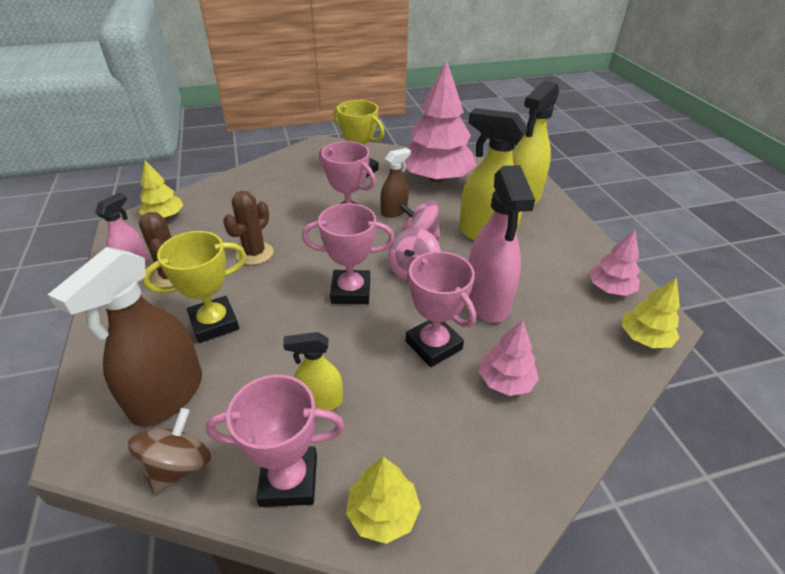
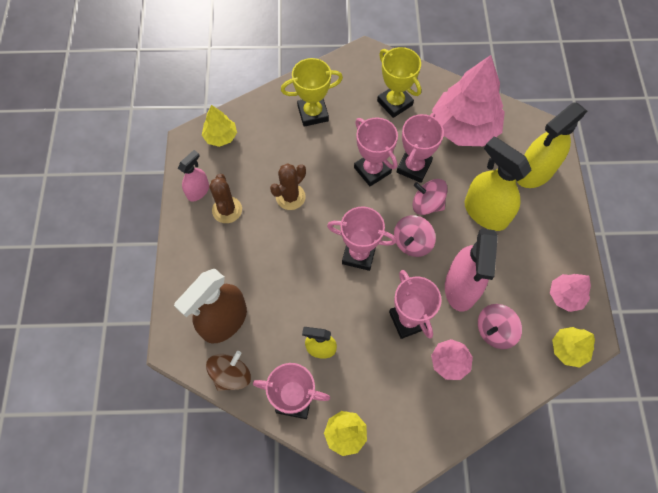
camera: 15 degrees right, 25 degrees up
(214, 323) = (256, 265): yellow trophy -> yellow trophy (313, 113)
(394, 211) = (414, 167): brown spray bottle -> pink trophy
(547, 336) = (494, 331): none -> pink spinning top

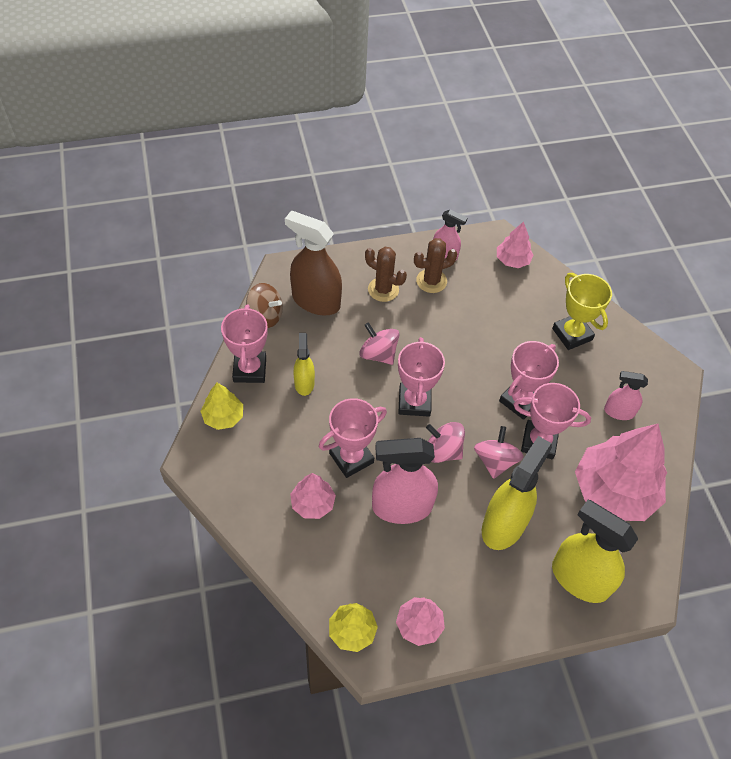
camera: 75 degrees right, 10 degrees down
(221, 136) = (512, 260): yellow tree -> pink tree
(290, 197) = (462, 331): brown cactus -> brown cactus (383, 289)
(394, 103) = (618, 412): yellow trophy -> pink spray bottle
(494, 331) = (357, 547): pink spinning top -> pink spinning top (378, 354)

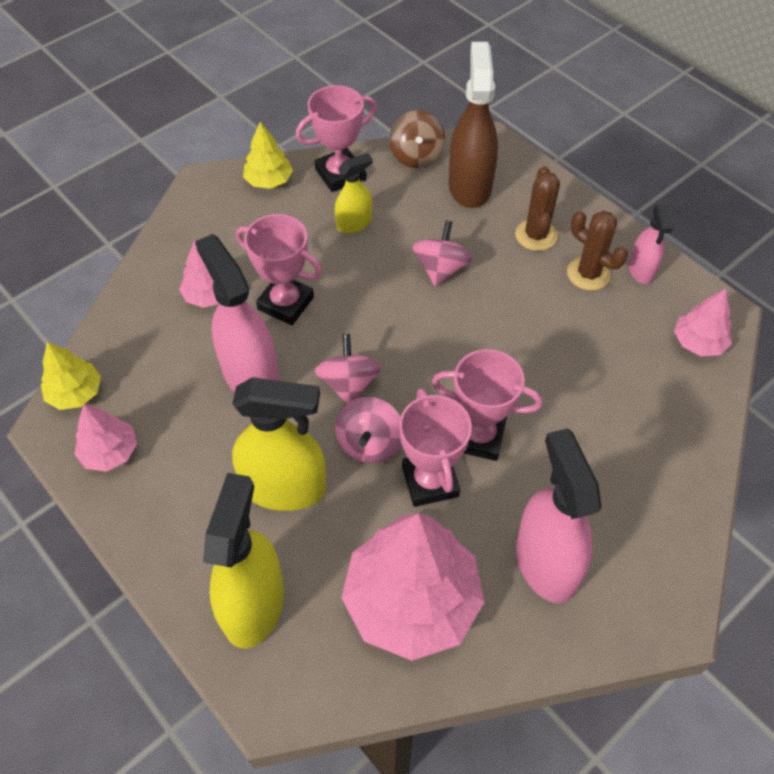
camera: 65 degrees right, 0 degrees up
(414, 402) = (399, 329): pink trophy -> none
(495, 461) = (370, 443): pink spinning top -> pink spinning top turned 120 degrees clockwise
(572, 334) = (633, 456): yellow trophy -> none
(618, 412) = (546, 562): pink spray bottle -> pink spray bottle, size x1.82

